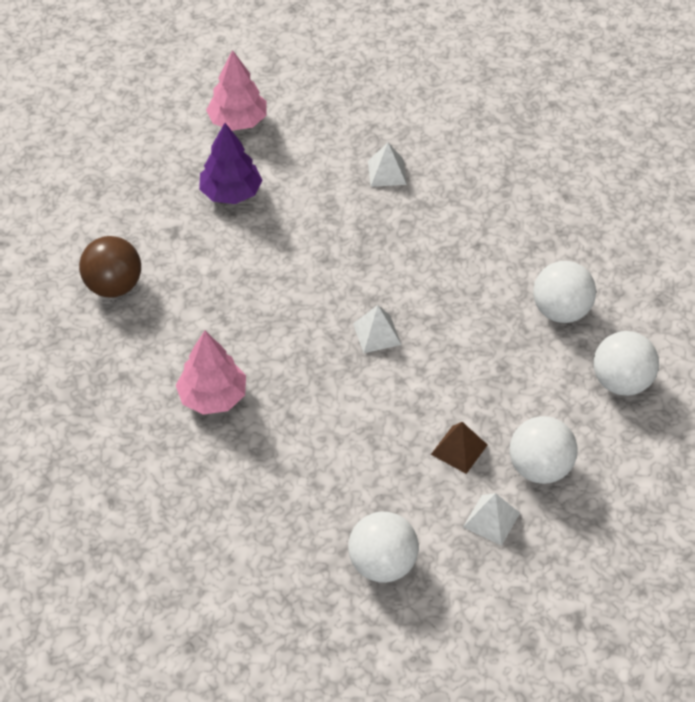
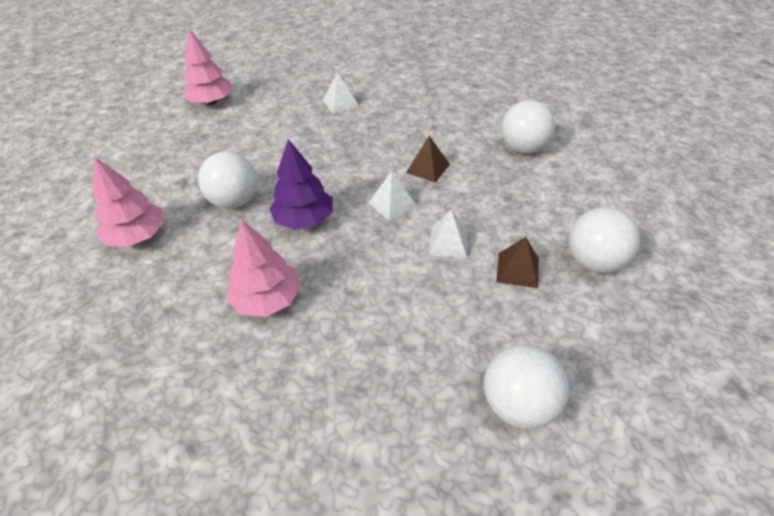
camera: 20 degrees left, 5 degrees down
(114, 286) = (138, 236): brown ball -> pink tree
(231, 193) = (223, 144): purple tree -> purple tree (304, 219)
(438, 301) = (428, 168): none -> brown pyramid
(491, 520) = (588, 320): white pyramid -> white pyramid (448, 242)
(621, 382) = (604, 180): white ball -> white ball (235, 201)

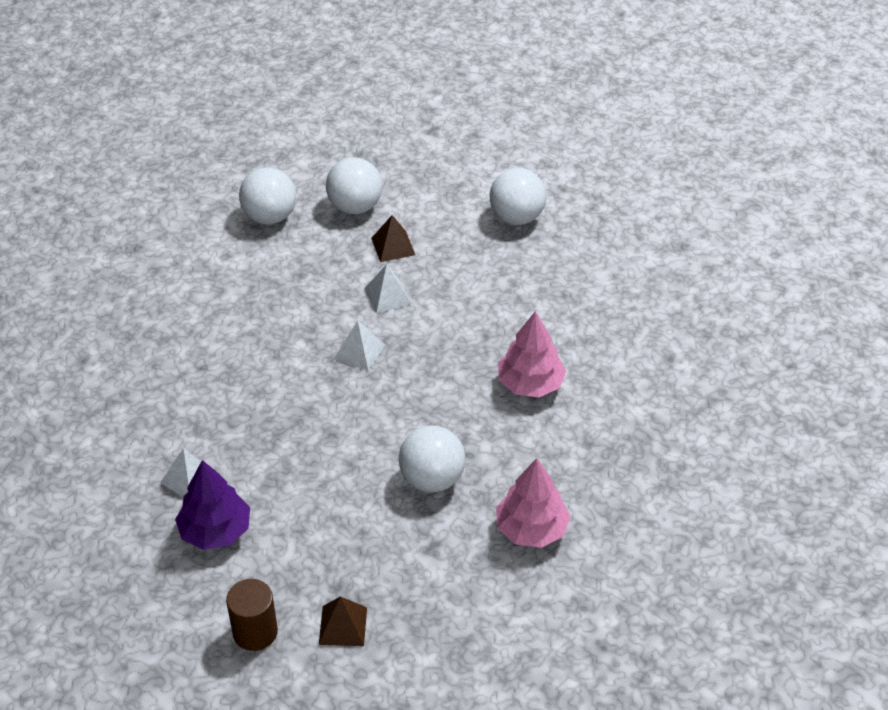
camera: 120 degrees left, 0 degrees up
(212, 102) = (255, 632): pink tree -> brown cylinder
(304, 219) = (422, 407): purple tree -> purple tree (215, 531)
(428, 168) = (285, 345): brown pyramid -> brown pyramid (343, 625)
(523, 148) = (210, 283): white ball -> white ball (270, 216)

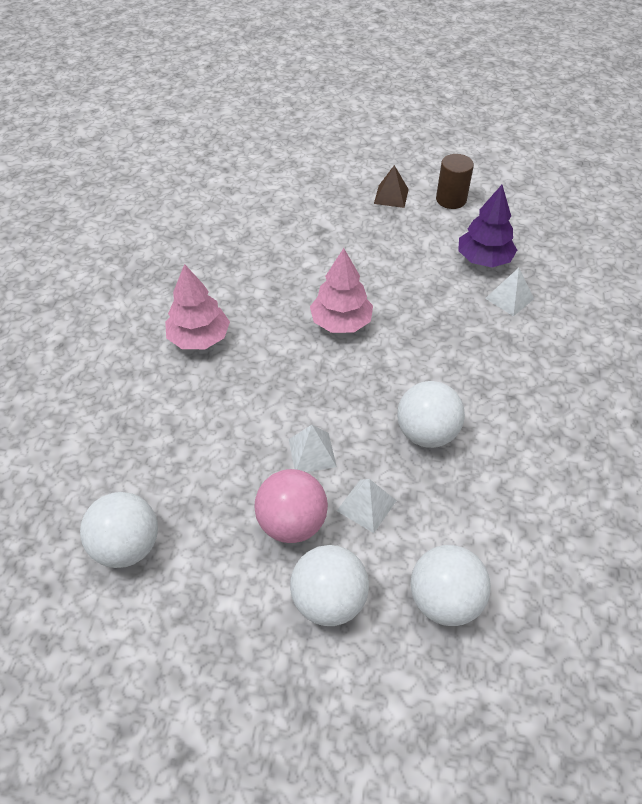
camera: 170 degrees left, 5 degrees up
(359, 351) = (352, 391): white pyramid -> white pyramid (366, 505)
(393, 246) = (292, 523): brown pyramid -> pink ball
(432, 479) = (309, 274): white ball -> white ball (426, 433)
(531, 529) = (244, 233): pink tree -> pink tree (341, 322)

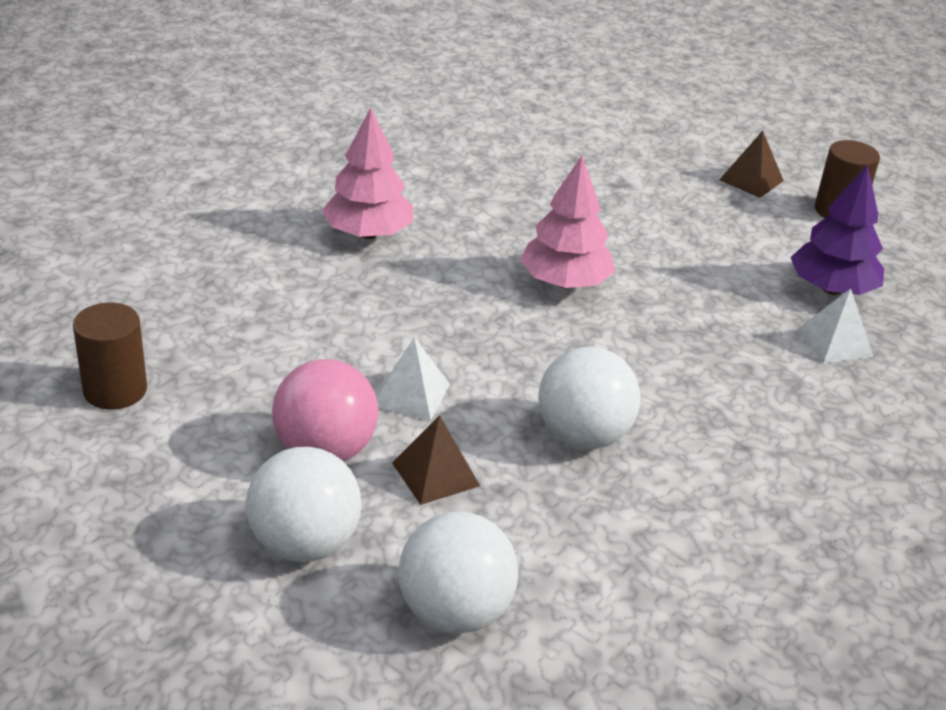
camera: 25 degrees right, 15 degrees down
(127, 546) = (115, 390): white ball -> brown cylinder
(366, 505) = (435, 474): white pyramid -> brown pyramid

